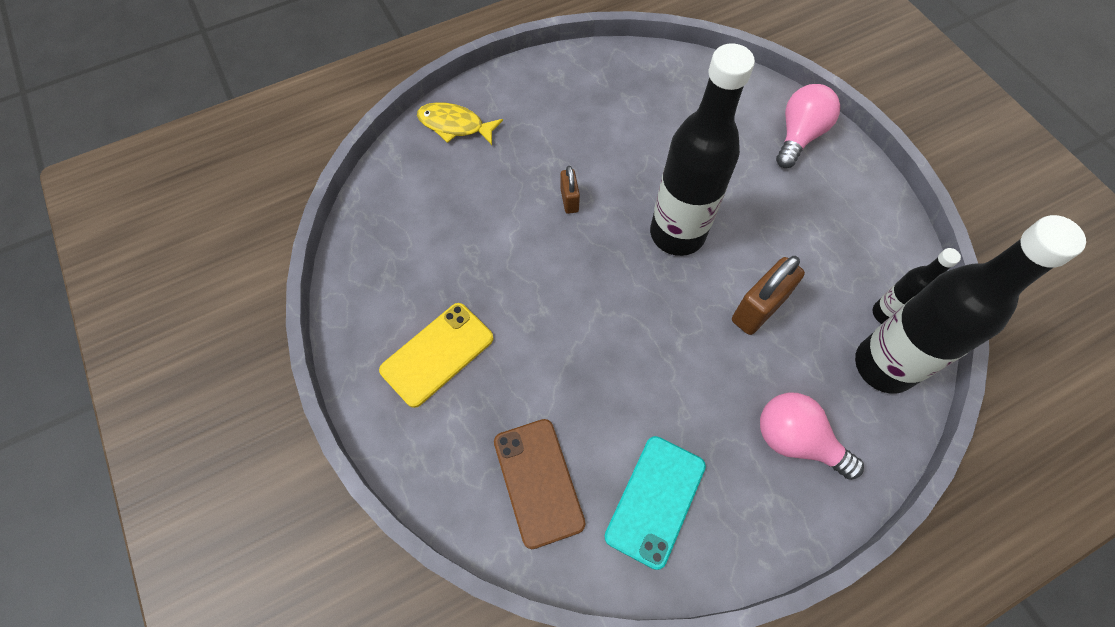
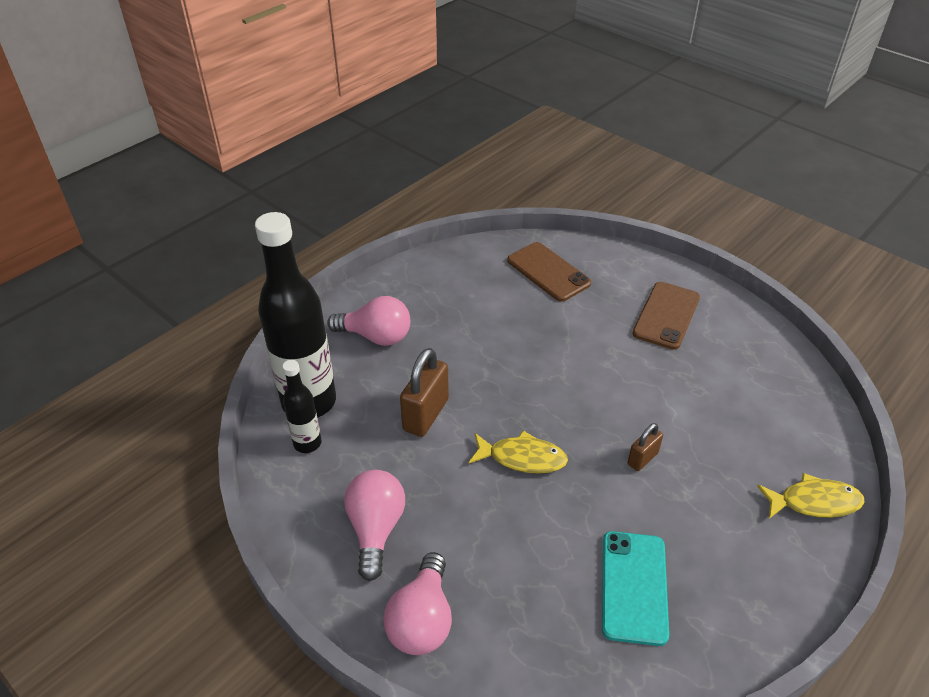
camera: 160 degrees right, 20 degrees down
(437, 354) = (666, 315): yellow phone -> brown phone
(569, 200) = (642, 459): brown padlock -> brown padlock turned 75 degrees clockwise
(655, 500) = (467, 282): turquoise phone -> turquoise phone (634, 587)
(677, 234) = (522, 458): black bottle -> yellow fish
(825, 210) = (376, 529): none -> pink light bulb

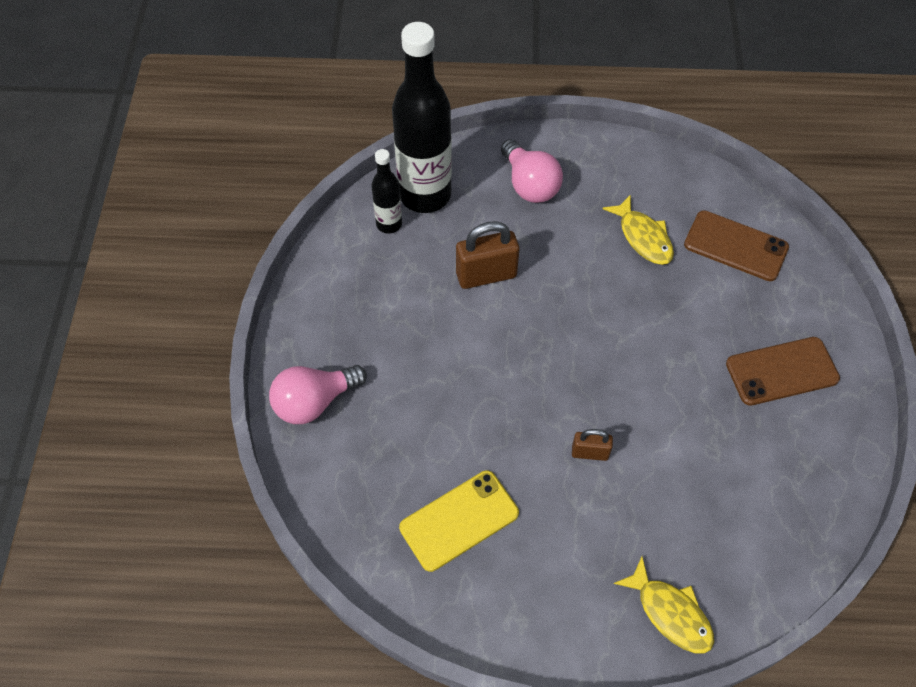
camera: 50 degrees right, 15 degrees up
(376, 529) = (358, 321): pink light bulb -> none
(522, 458) = (508, 368): yellow fish -> yellow fish (643, 237)
(548, 272) = (735, 246): brown phone -> brown phone turned 75 degrees counterclockwise
(634, 587) = (459, 520): turquoise phone -> yellow phone

